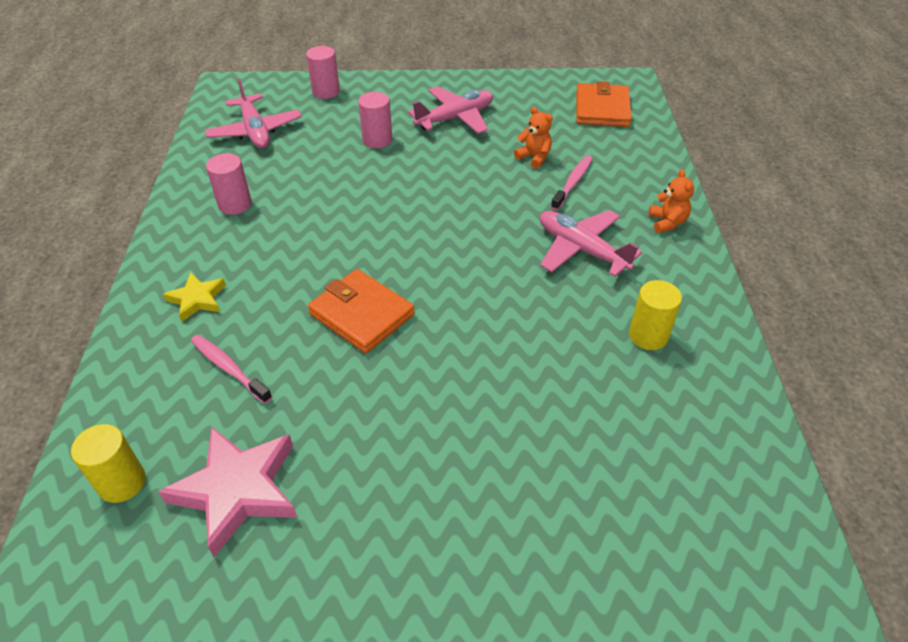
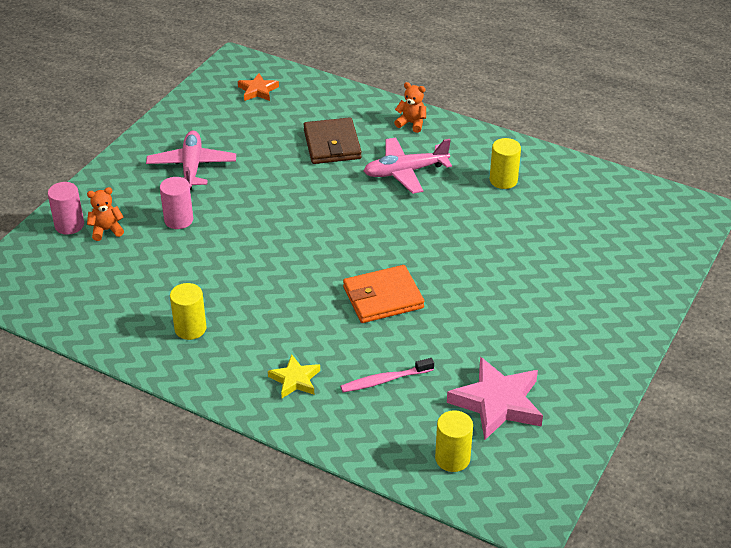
camera: 60 degrees left, 5 degrees down
(235, 204) = (190, 328): pink cylinder -> yellow cylinder
(255, 131) = (88, 287): pink plane -> none
(534, 157) = (285, 149): orange teddy bear -> orange teddy bear (106, 230)
(572, 183) = (332, 144): pink toothbrush -> brown wallet
(602, 109) = (258, 90): orange wallet -> orange star

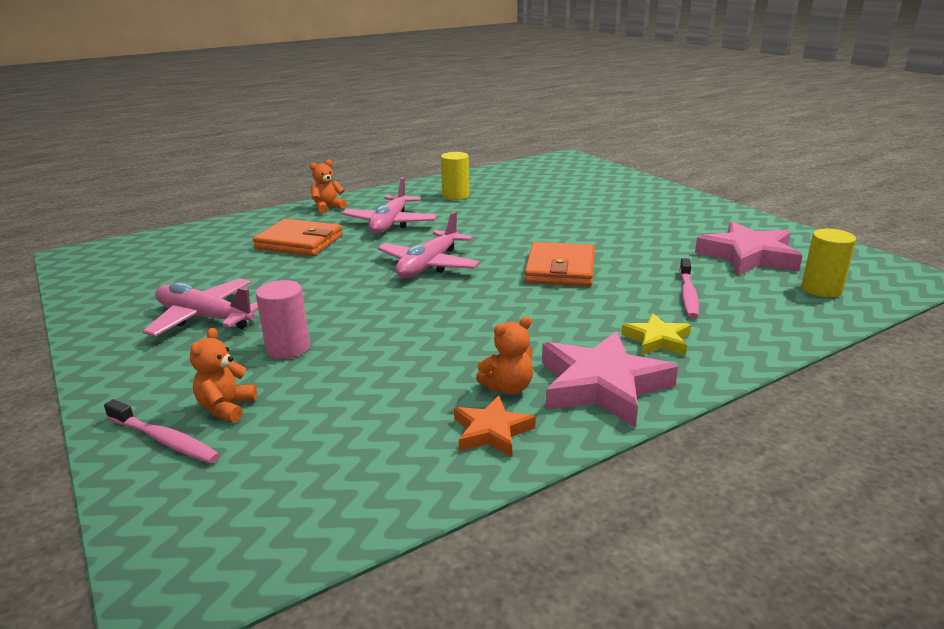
camera: 60 degrees left, 15 degrees down
(69, 225) = (164, 439): pink cylinder -> pink toothbrush
(190, 328) = (508, 387): yellow cylinder -> orange teddy bear
(217, 368) = (602, 385): none -> pink star
(258, 90) = (148, 255): orange star -> orange star (491, 431)
(332, 144) = (299, 242): brown wallet -> orange wallet
(339, 226) = (428, 265): none -> pink plane

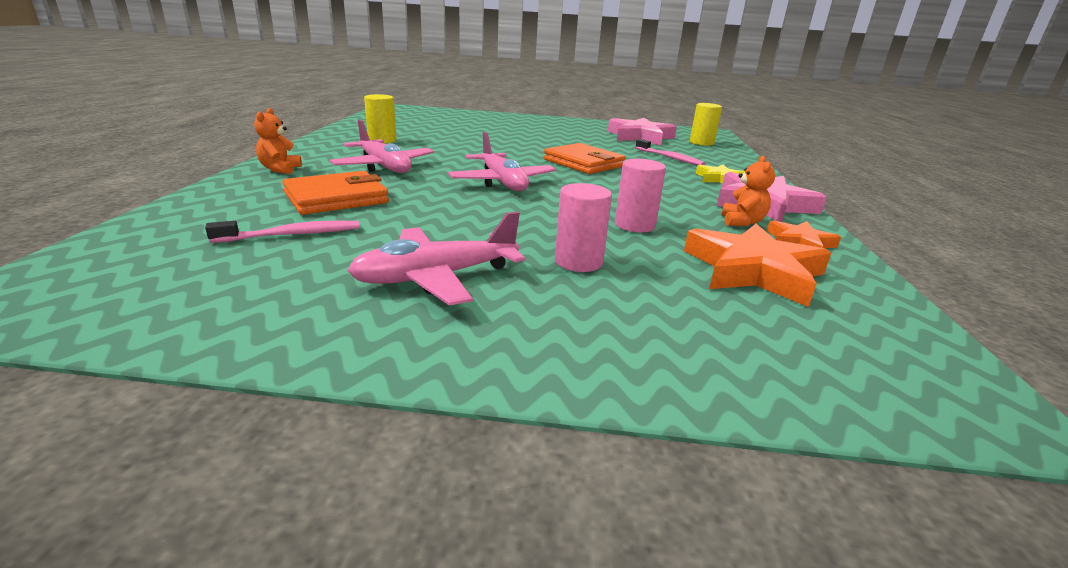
camera: 55 degrees left, 0 degrees up
(164, 439) = (707, 361): pink toothbrush -> pink toothbrush (291, 235)
(226, 408) = (670, 315): orange teddy bear -> none
(366, 422) = (753, 271): none -> orange star
(407, 343) = (634, 225): none -> pink cylinder

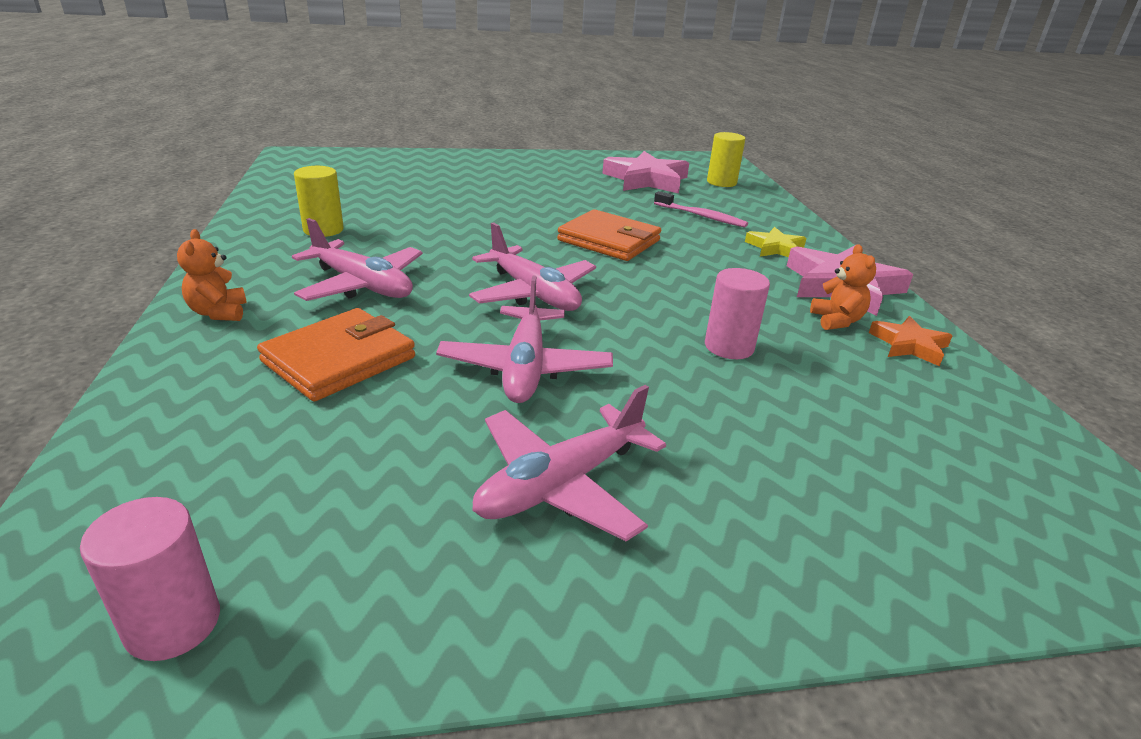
camera: 15 degrees left, 5 degrees up
(291, 235) = (327, 443): pink toothbrush -> none
(463, 217) = (525, 367): none -> pink plane
(578, 262) = (704, 423): pink cylinder -> pink cylinder (173, 624)
(753, 271) = (888, 401): orange star -> none

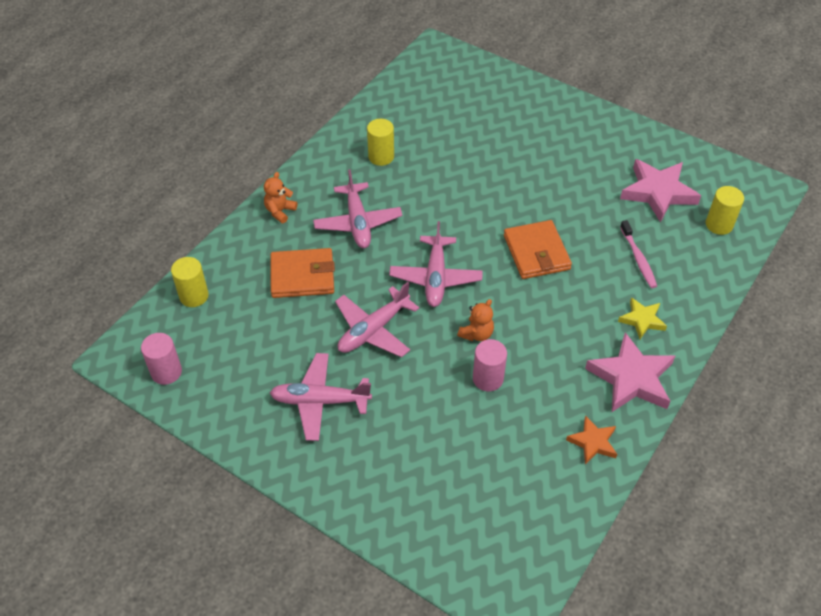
camera: 45 degrees right, 20 degrees up
(135, 467) = (194, 296): none -> yellow cylinder
(836, 321) = (579, 400): orange teddy bear -> orange teddy bear (476, 334)

